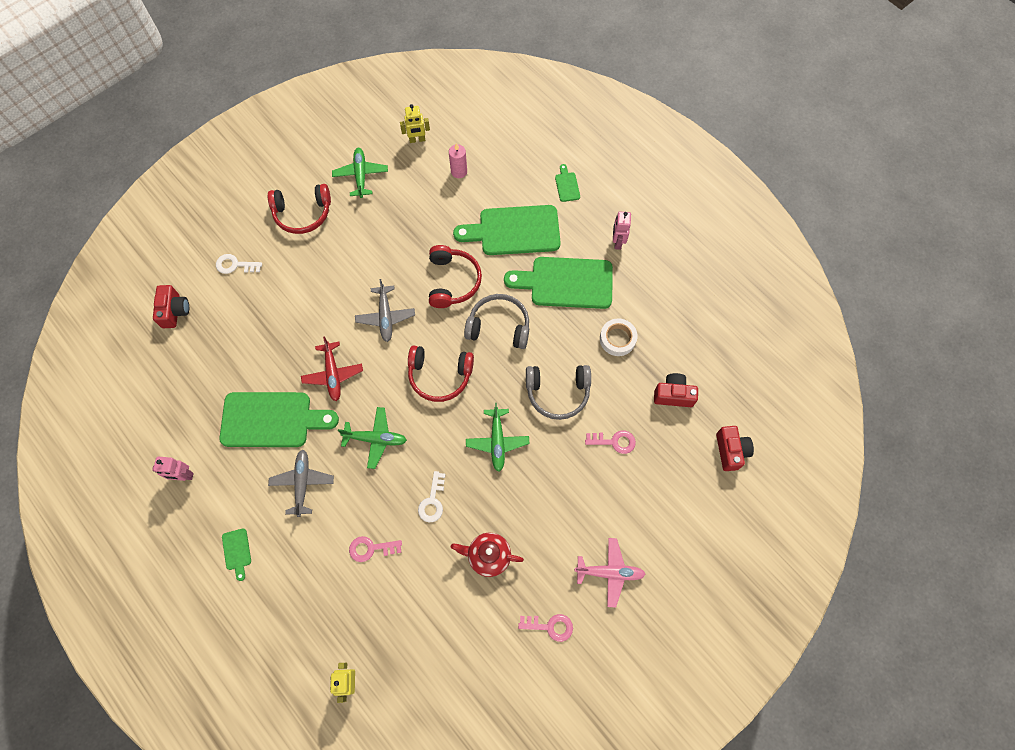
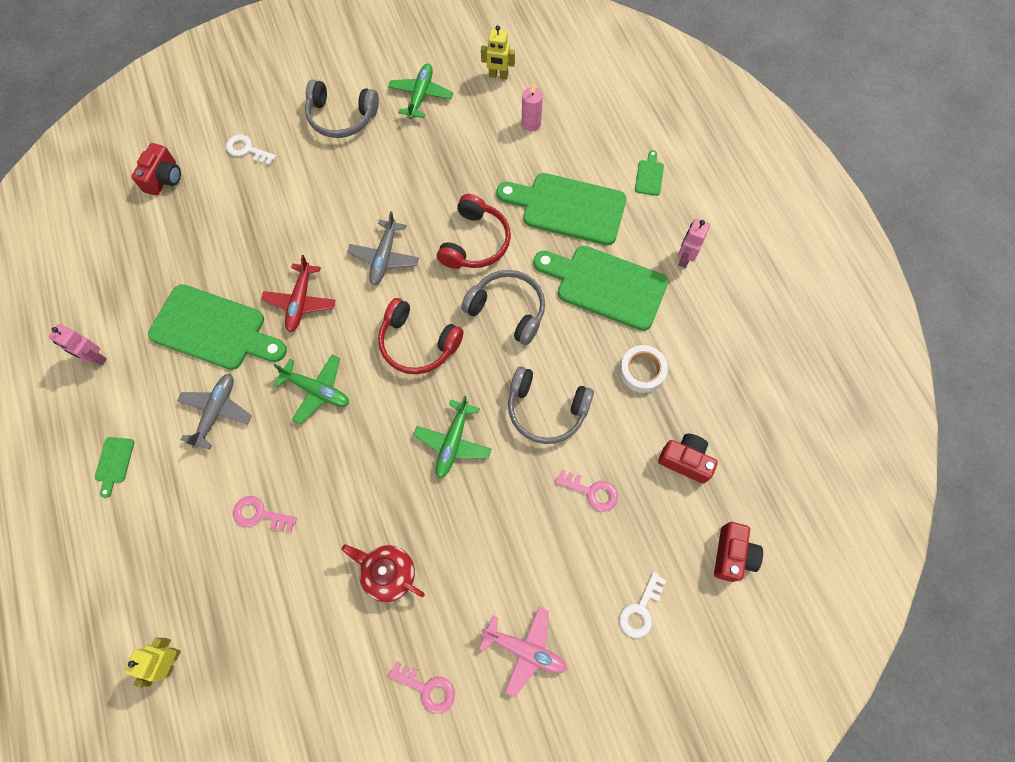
camera: 20 degrees right, 0 degrees up
(302, 213) = (341, 117): red headphones -> grey headphones
(432, 501) = (351, 485): white key -> white key (640, 610)

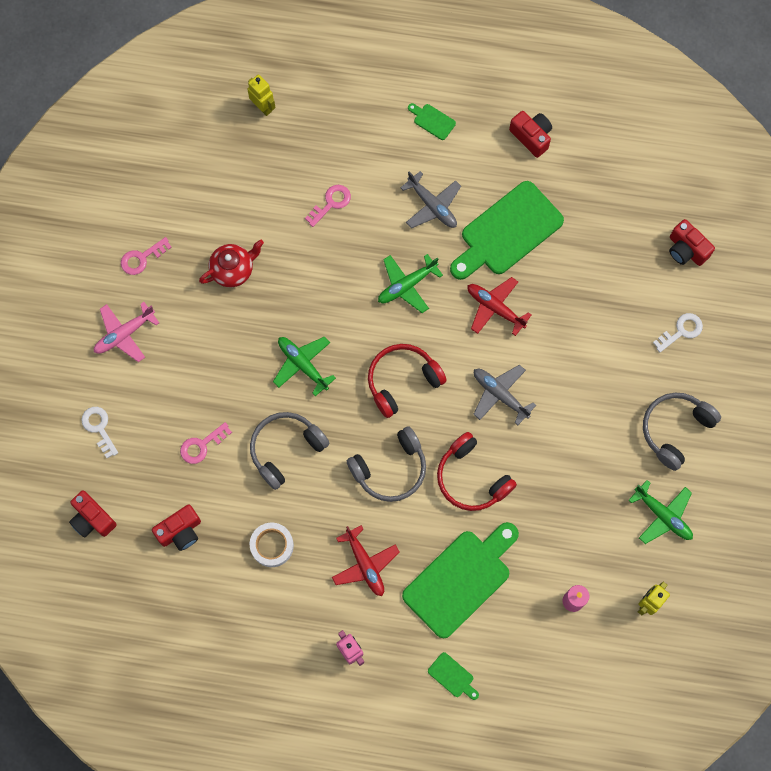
camera: 120 degrees right, 5 degrees up
(95, 358) = (531, 137): pink robot -> red camera
(605, 286) = (365, 564): green cutting board -> red plane

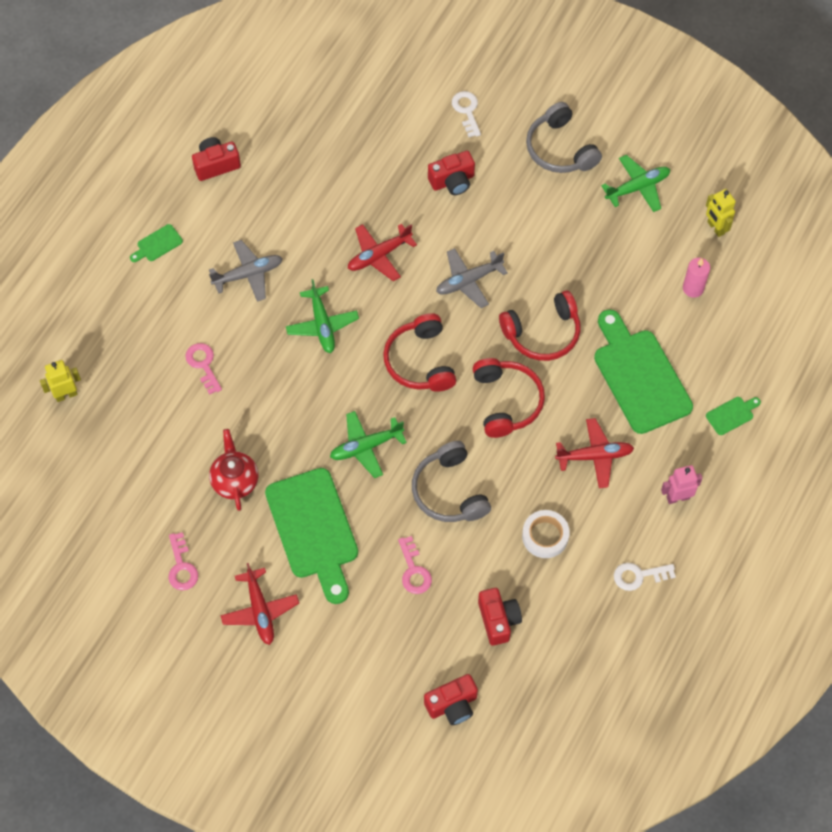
camera: 70 degrees left, 10 degrees down
(99, 428) = (354, 668): white key -> white key (638, 576)
(124, 334) = (260, 610): pink plane -> red plane
(390, 469) = (506, 401): grey headphones -> red headphones
(507, 232) = (305, 218): green cutting board -> green cutting board (314, 529)
(686, 250) = (389, 79): red camera -> red camera (452, 181)

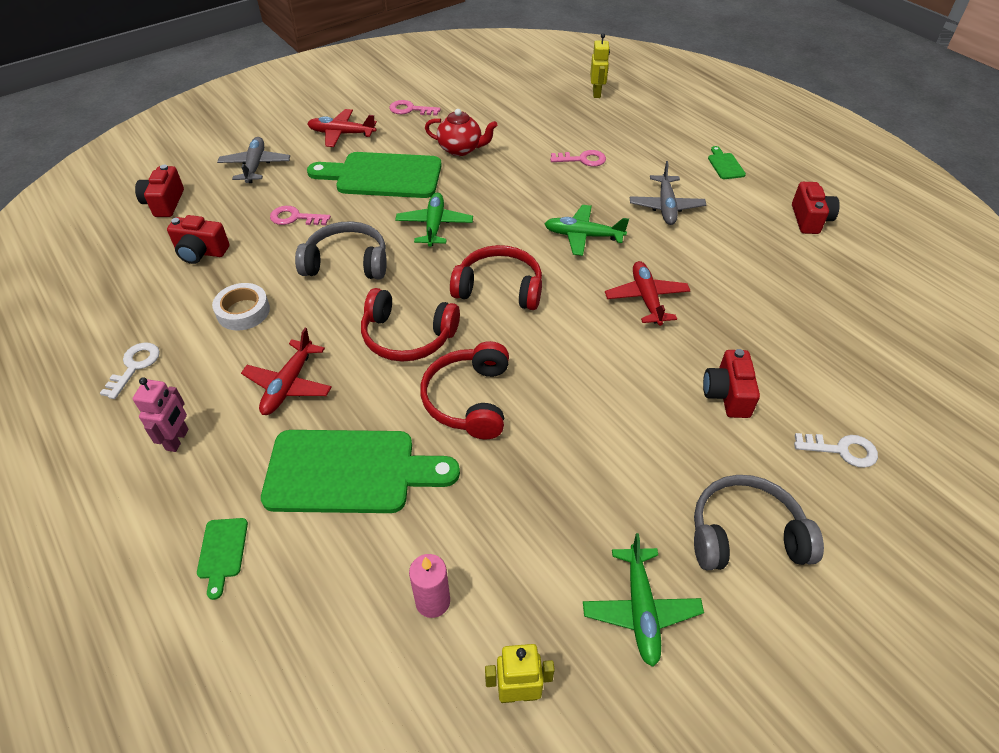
camera: 115 degrees right, 15 degrees down
(468, 281) = (576, 359): grey plane -> grey plane (255, 166)

